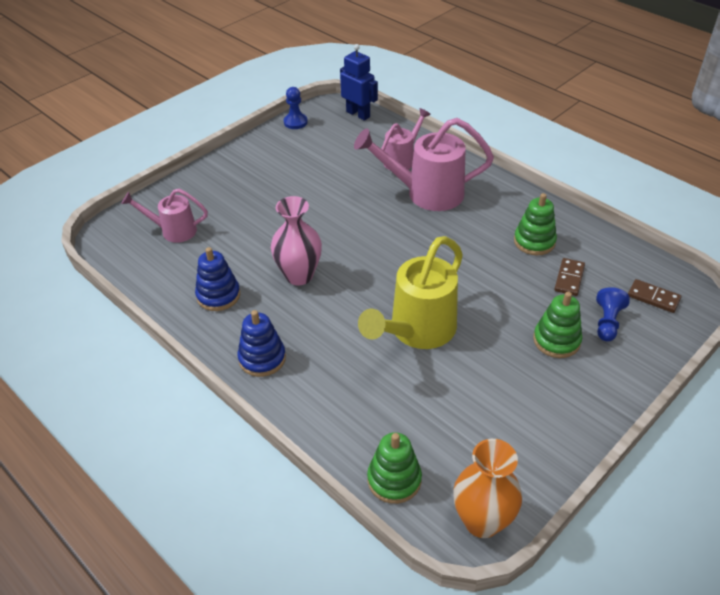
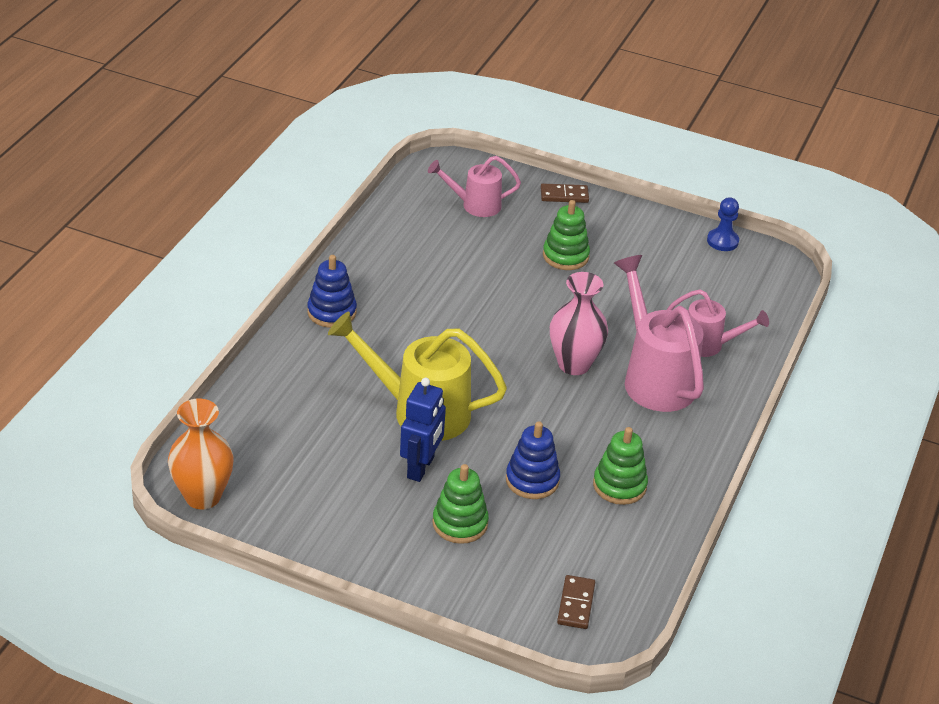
camera: 65 degrees right, 5 degrees down
(173, 231) = (475, 205): pink watering can -> pink watering can turned 75 degrees counterclockwise
(218, 295) = (399, 261): blue stacking toy -> blue stacking toy (532, 480)
(299, 275) = (457, 309): pink vase -> pink vase (574, 364)
(358, 114) = (777, 289): blue robot -> blue robot (421, 467)
(394, 480) = (226, 430): green stacking toy -> green stacking toy (565, 256)
(569, 278) = (569, 524): brown domino -> brown domino (564, 195)
(607, 322) = (510, 564): blue pawn -> none

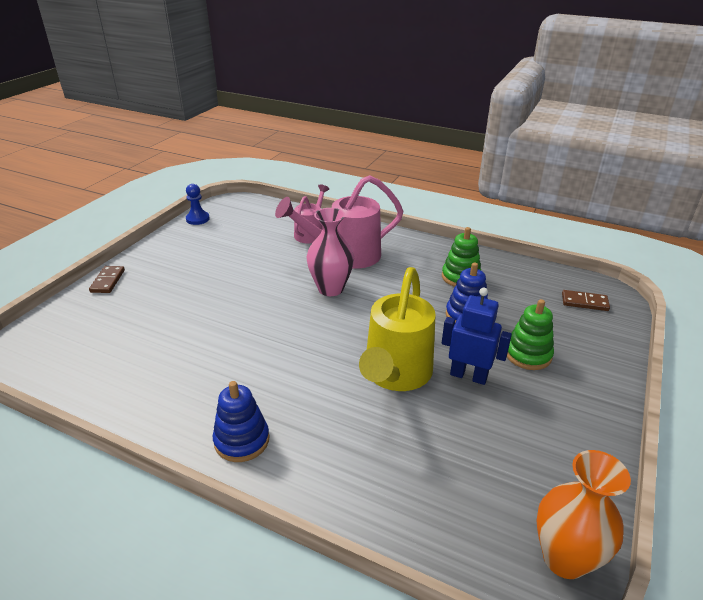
camera: 85 degrees left, 5 degrees down
(475, 205) = (96, 331): pink watering can -> none
(565, 256) = (192, 285): green stacking toy -> none

